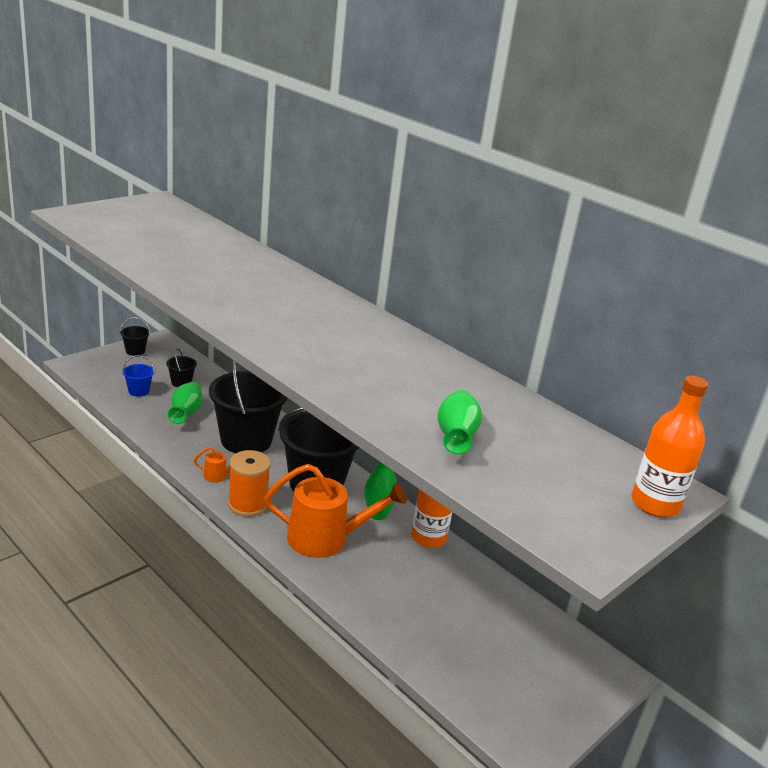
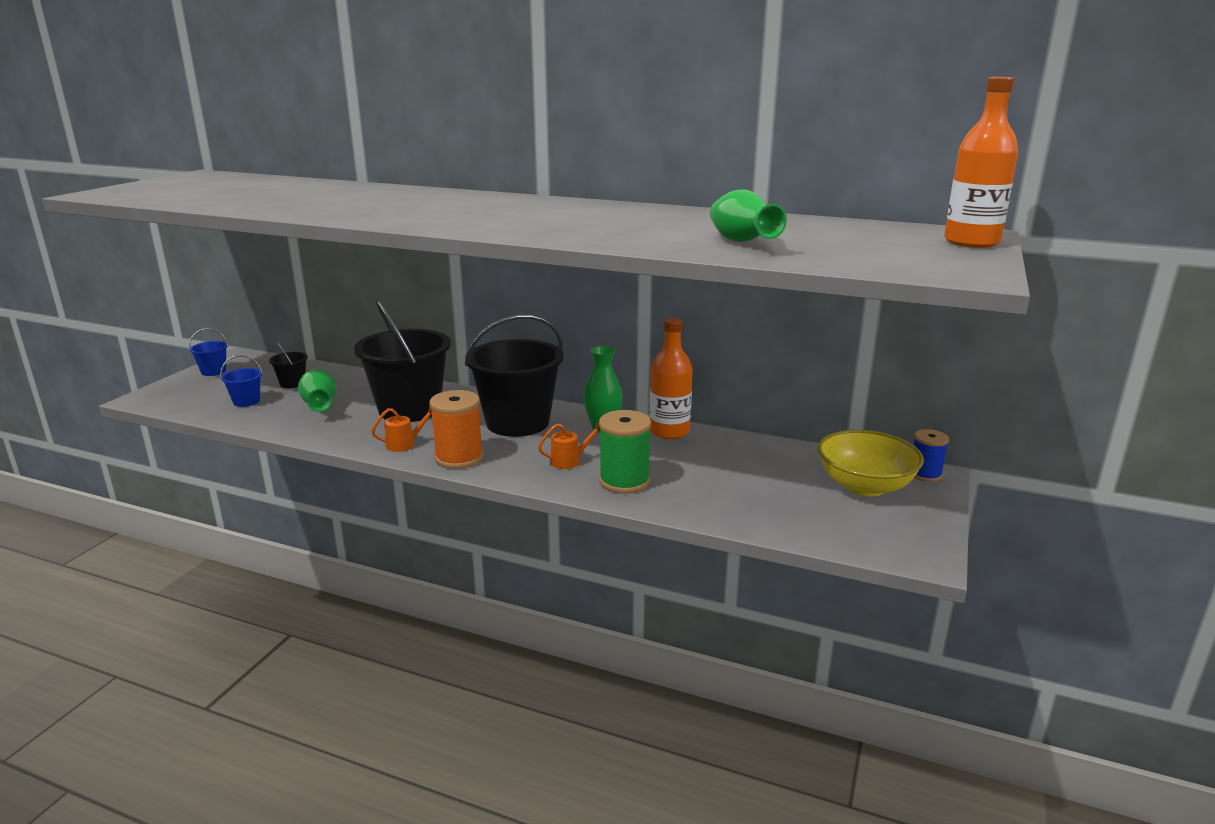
camera: 20 degrees left, 5 degrees down
(135, 351) = (213, 371): black bucket -> blue bucket
(326, 539) = (569, 461): orange watering can -> orange watering can, size x0.42
(352, 576) = (624, 481): none -> green spool
(545, 660) = (865, 486): none -> yellow bowl
(610, 669) = (925, 474): none -> blue spool

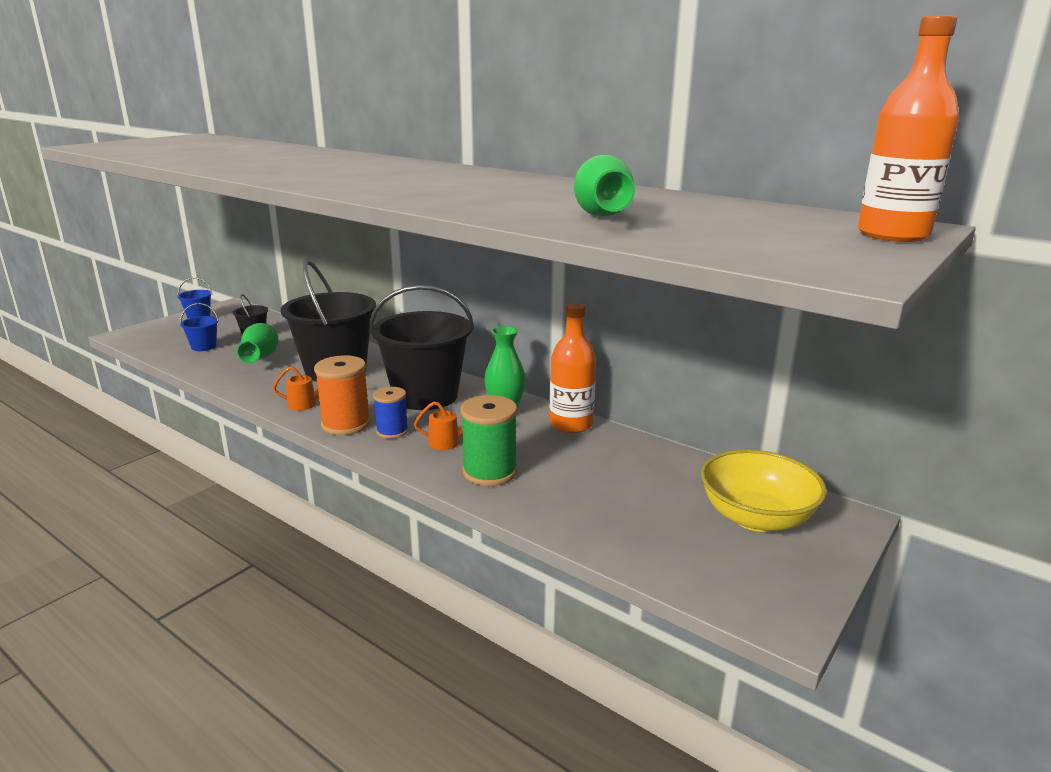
camera: 15 degrees right, 0 degrees up
(925, 474) = (838, 514): blue spool -> blue spool (392, 431)

